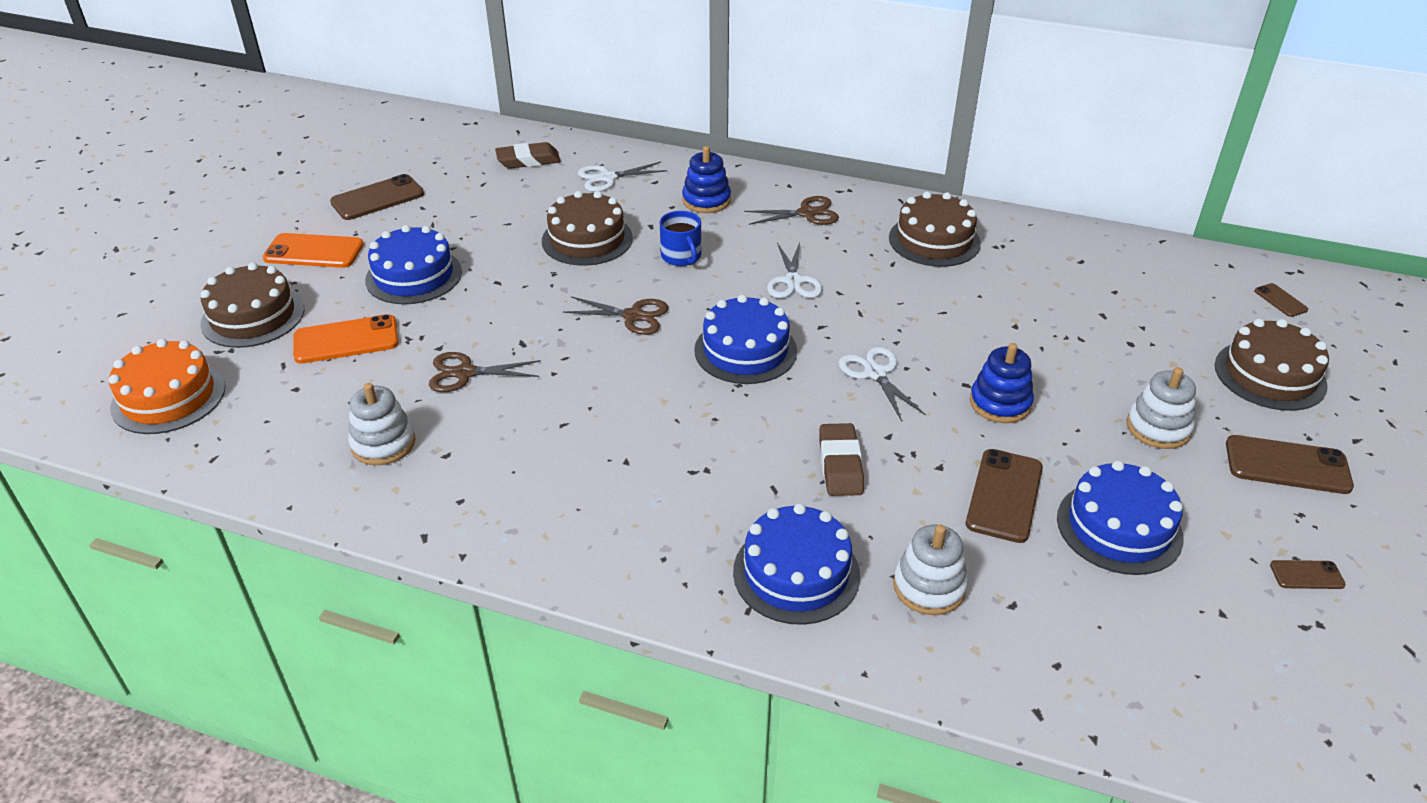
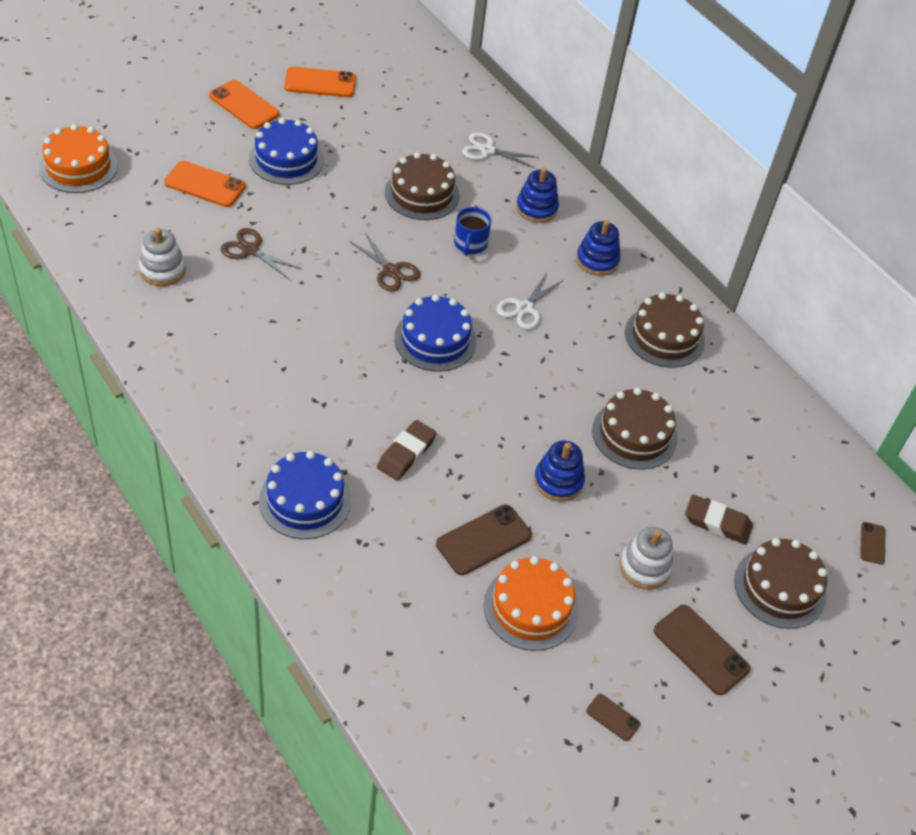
camera: 30 degrees right, 10 degrees up
(253, 316) = (168, 135): brown cake -> brown cake (634, 434)
(377, 198) = (320, 83): brown phone -> orange phone
(528, 160) = (448, 105): brown eraser -> brown eraser (717, 523)
(807, 213) = (597, 260): brown scissors -> blue stacking toy
(875, 373) = (500, 408): white scissors -> none
(929, 587) = (370, 560): white stacking toy -> none
(1119, 527) = (531, 607): blue cake -> orange cake

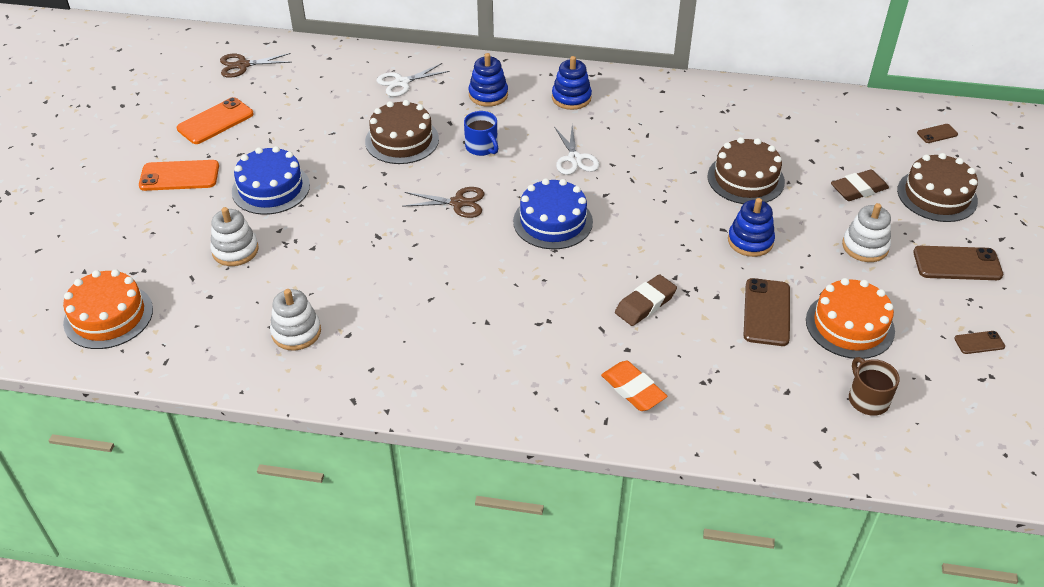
camera: 40 degrees left, 5 degrees down
(205, 184) = (235, 250): orange phone -> white stacking toy
(250, 250) = (340, 266): brown scissors -> brown scissors (243, 65)
(305, 500) = (633, 389): blue cake -> orange eraser
(406, 453) = (645, 304): brown eraser -> brown eraser turned 60 degrees clockwise
(455, 666) = (867, 399): none -> brown mug
(664, 336) = (675, 111): brown cake -> none
(872, 543) = (937, 134): brown phone -> brown phone turned 75 degrees counterclockwise

